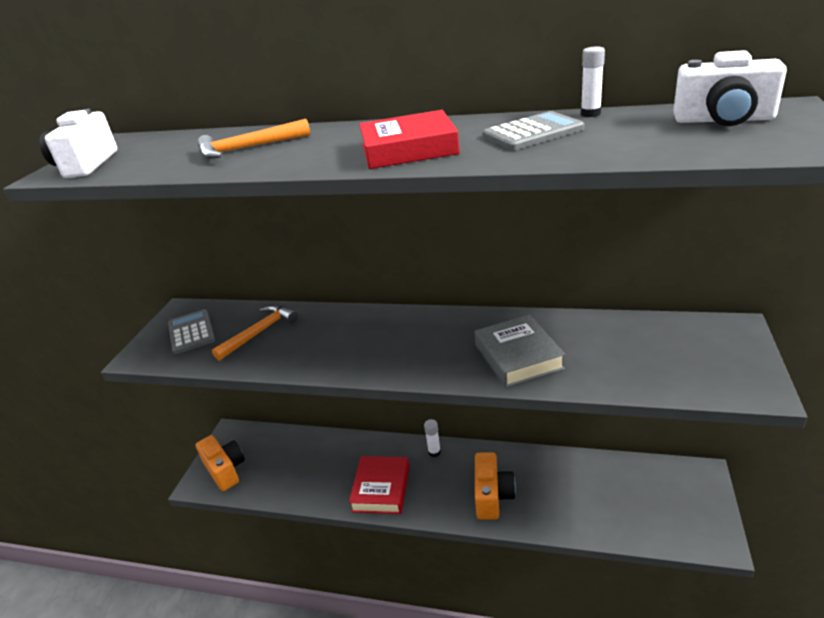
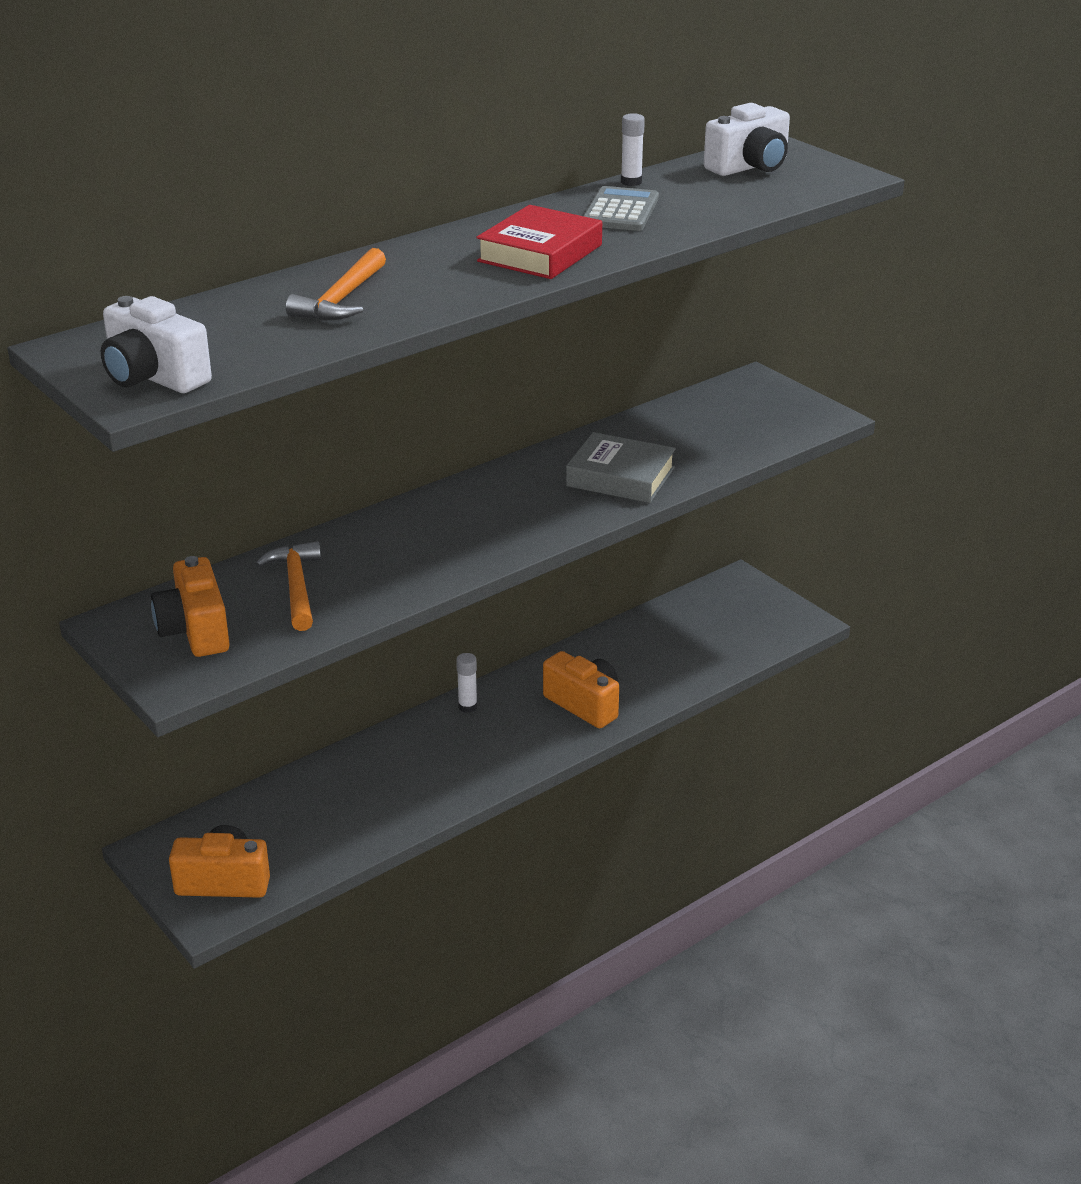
camera: 55 degrees left, 0 degrees up
(191, 332) = (195, 630): grey calculator -> orange camera
(381, 489) = (460, 770): red book -> none

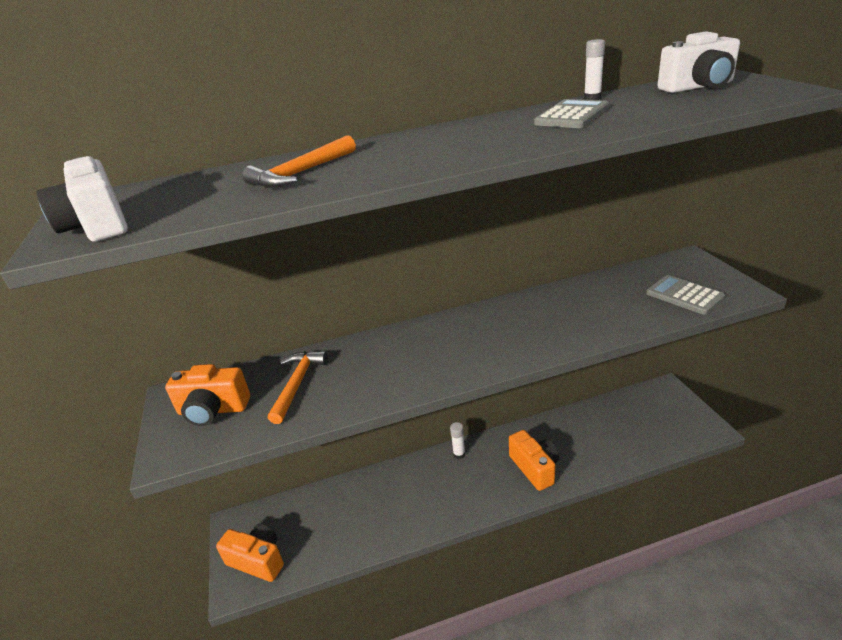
camera: 25 degrees right, 0 degrees up
(195, 630) = (213, 410): orange camera -> orange camera turned 90 degrees counterclockwise
(540, 253) = (484, 143): red book -> none
(620, 477) = (564, 324): grey book -> none
(758, 428) = (684, 295): none -> grey calculator

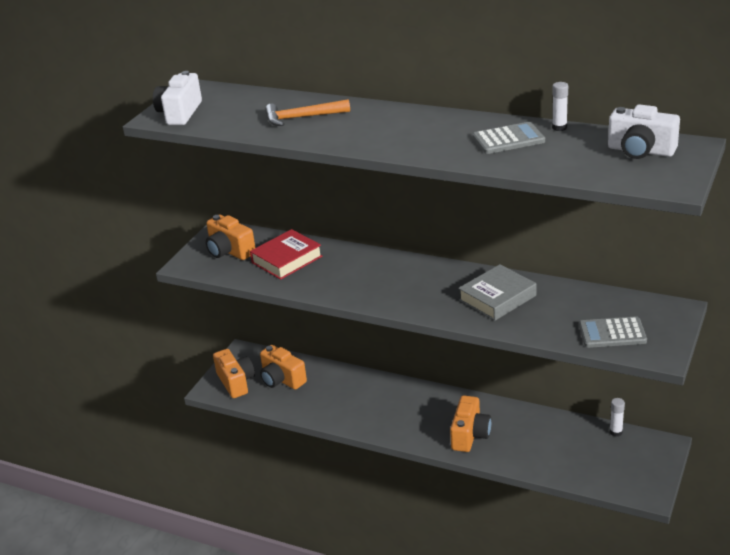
camera: 40 degrees right, 0 degrees up
(297, 384) = (287, 259): orange hammer -> red book
(306, 525) = (282, 379): none -> orange camera
(459, 454) = (428, 394): white glue stick -> white glue stick (616, 432)
(554, 315) = (497, 298): none -> grey book
(684, 295) = (612, 333): grey calculator -> grey calculator turned 90 degrees counterclockwise

